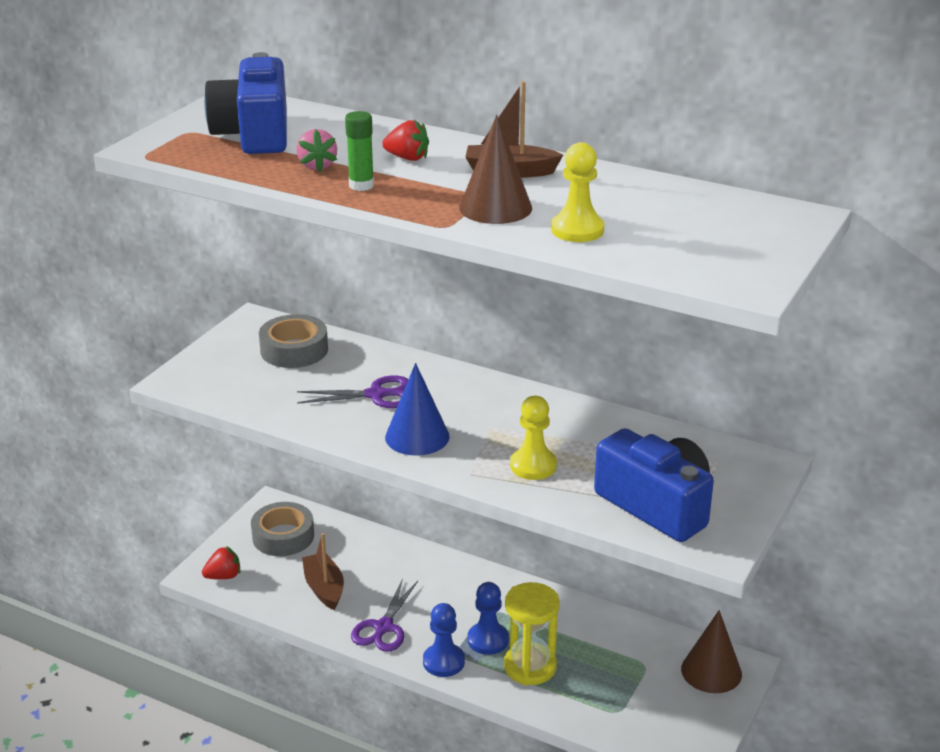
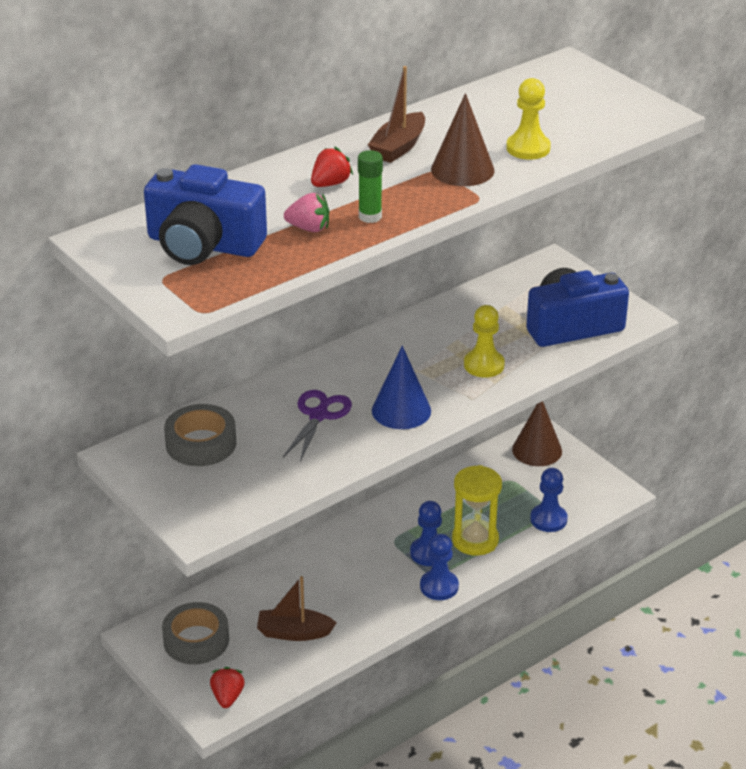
camera: 65 degrees left, 5 degrees up
(383, 627) = (373, 609): purple scissors -> none
(603, 713) = (548, 519): none -> blue pawn

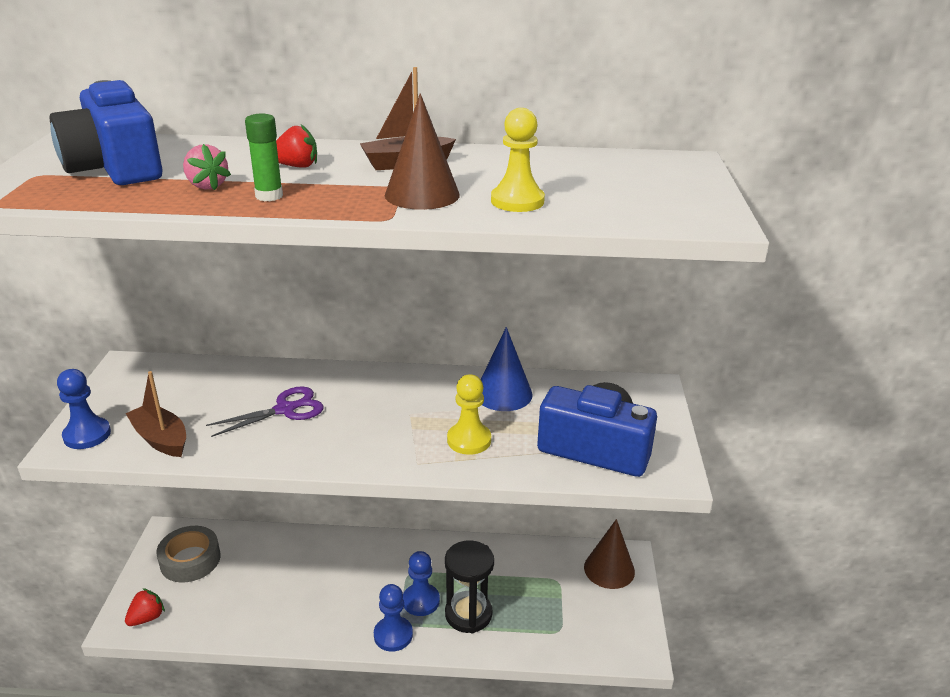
camera: 40 degrees right, 5 degrees down
(201, 443) = (181, 385): grey tape -> none
(294, 632) = (251, 599): brown boat -> brown boat (161, 439)
(401, 410) = (347, 440): blue cone -> blue cone (503, 394)
(475, 540) = (468, 614): yellow hourglass -> black hourglass
(548, 519) = (549, 636): blue pawn -> blue pawn (87, 435)

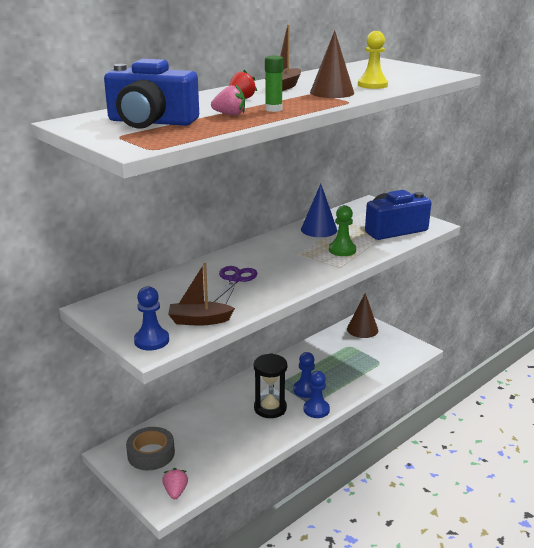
camera: 45 degrees left, 5 degrees down
(147, 618) = (175, 491): red strawberry -> pink strawberry
(468, 614) = (334, 381): black hourglass -> black hourglass (270, 408)
(469, 440) = (342, 250): yellow pawn -> green pawn

